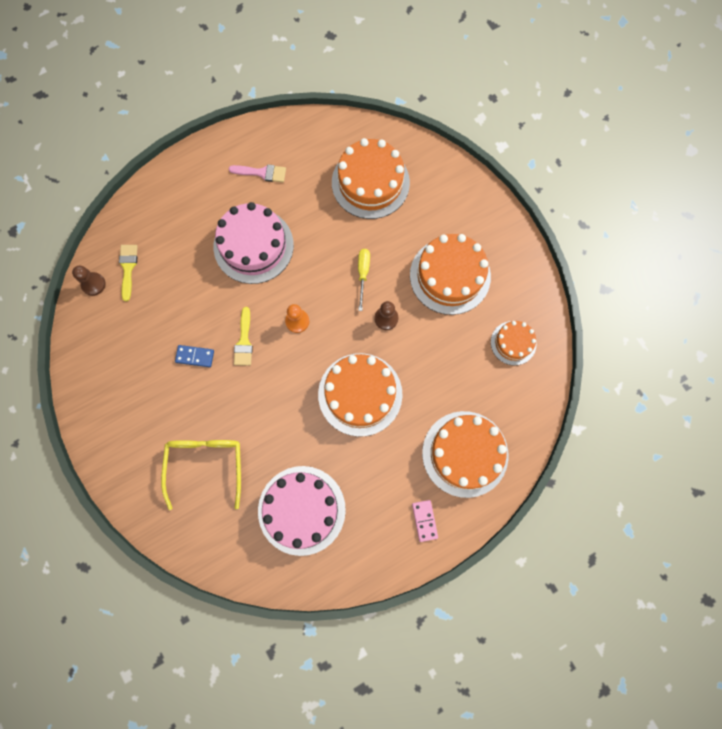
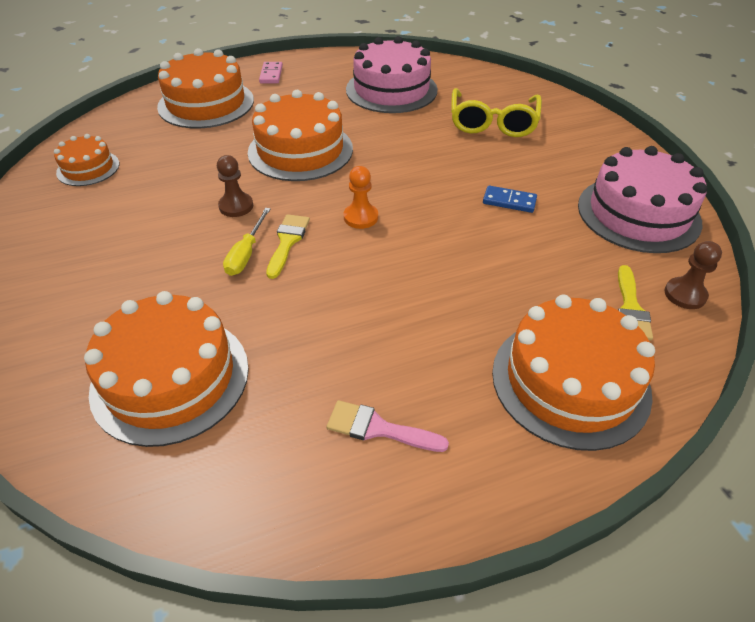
camera: 170 degrees left, 30 degrees down
(244, 341) = (439, 207): yellow brush -> yellow brush (287, 242)
(253, 246) = (412, 310): pink cake -> pink cake (638, 213)
(450, 276) = (120, 237): orange cake -> orange cake (570, 381)

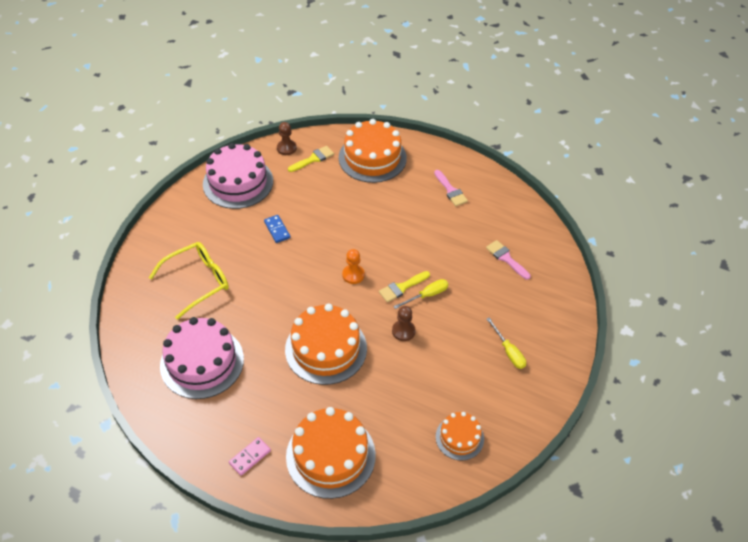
camera: 135 degrees left, 5 degrees up
(79, 263) = (508, 351): none -> yellow screwdriver
(170, 378) = (506, 258): orange cake -> pink brush

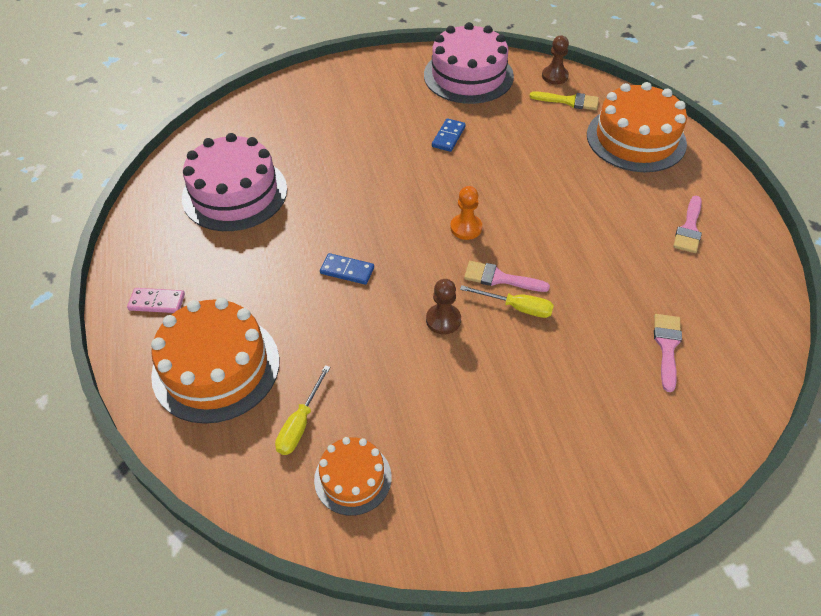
camera: 50 degrees right, 0 degrees up
(198, 281) = (323, 129): yellow glasses -> none
(326, 348) = (347, 271): orange cake -> blue domino
(402, 287) = (500, 278): yellow brush -> pink brush
(508, 351) = (533, 445): yellow screwdriver -> yellow screwdriver (300, 423)

